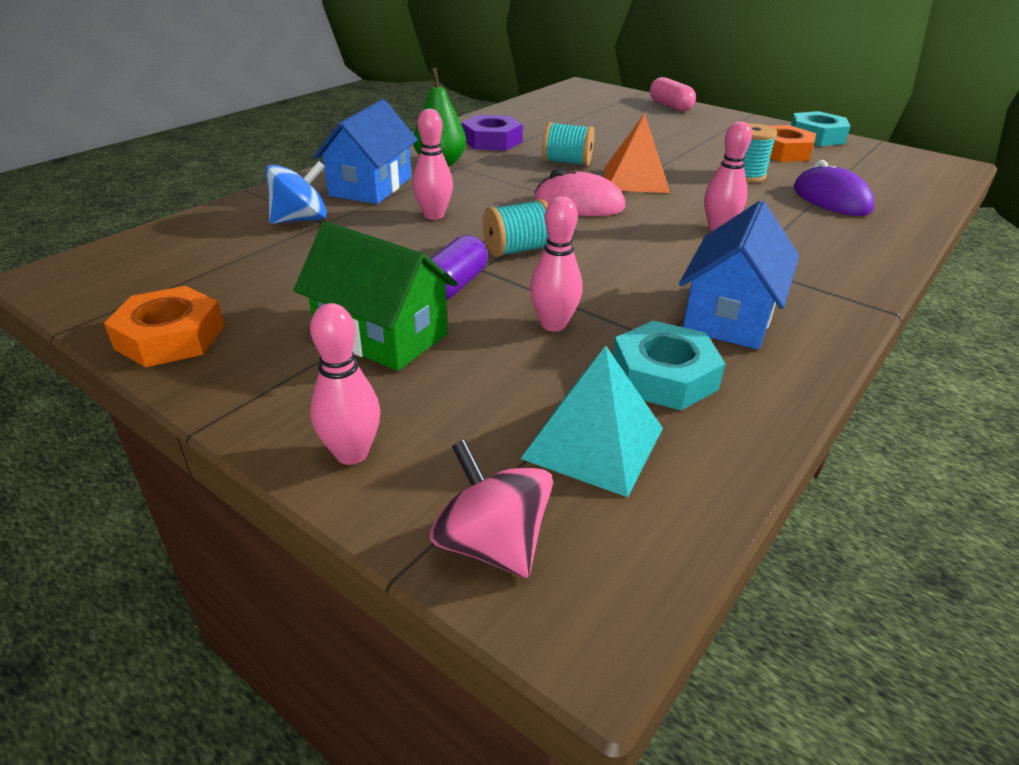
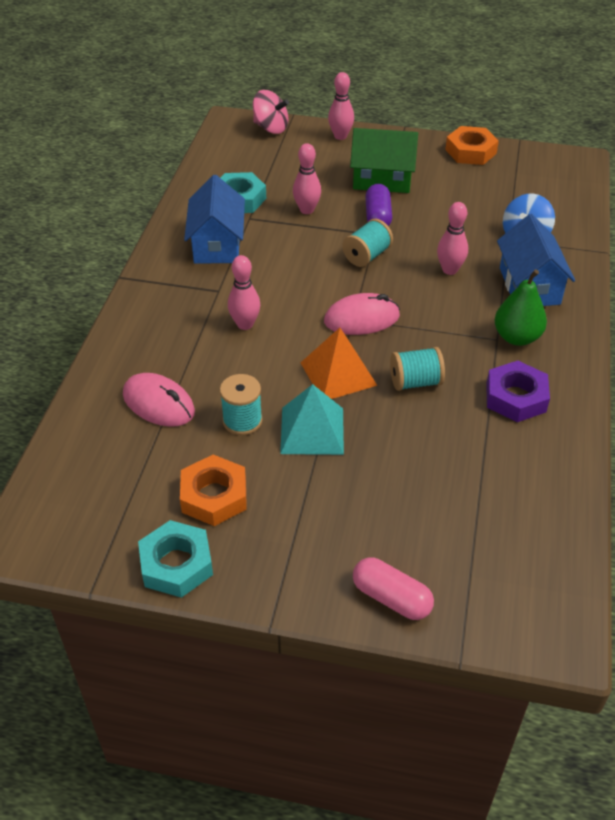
camera: 155 degrees right, 10 degrees up
(593, 442) = (255, 164): turquoise pyramid -> turquoise pyramid (312, 430)
(831, 199) = (158, 404): purple mouse -> pink mouse

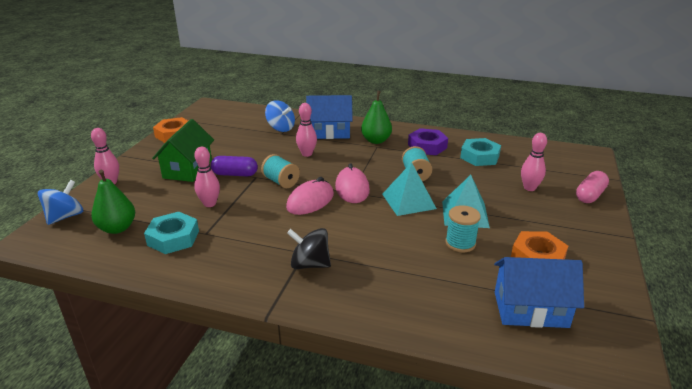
camera: 85 degrees left, 15 degrees down
(158, 404) = (447, 286): pink mouse -> pink mouse (310, 201)
(176, 564) = (606, 275): turquoise nut -> turquoise nut (479, 156)
(197, 296) = (310, 264): none -> black spinning top
(217, 244) = (238, 252): blue house -> blue house (530, 309)
(245, 324) = (351, 239): pink bowling pin -> pink bowling pin (529, 188)
(253, 162) = (117, 228): none -> green pear
(271, 128) = (65, 216): pink spinning top -> blue spinning top
(338, 374) = (408, 201): orange pyramid -> turquoise pyramid

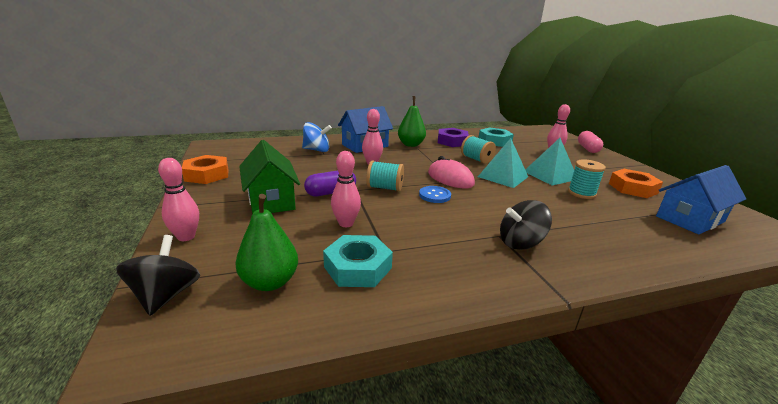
camera: 35 degrees left, 5 degrees down
(65, 216) = (166, 295): blue spinning top -> black spinning top
(310, 201) = (434, 195): pink mouse -> blue button

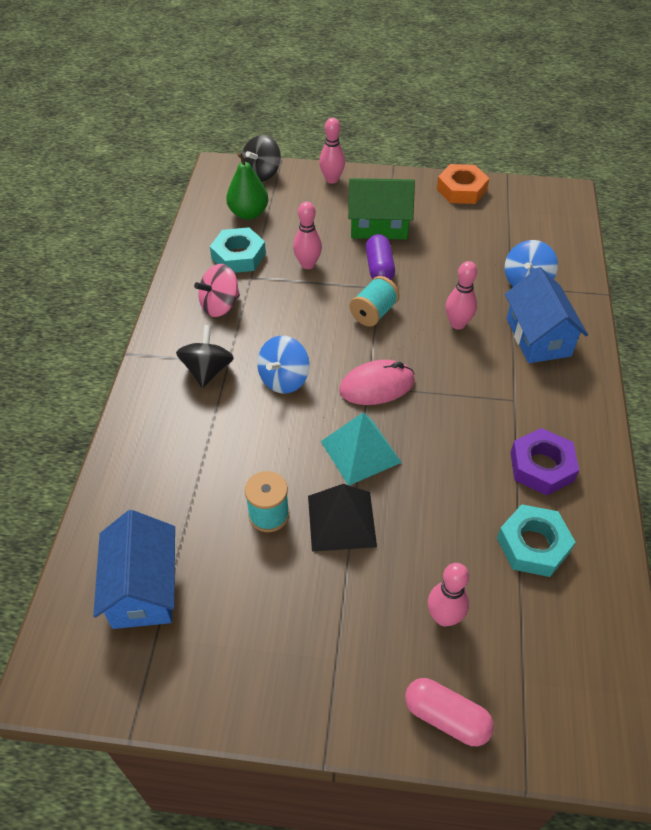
camera: 115 degrees right, 25 degrees up
(166, 295) = (262, 174): black spinning top -> black spinning top turned 105 degrees clockwise
(411, 144) = (533, 397): green pear -> none
(434, 195) = (335, 349): blue button -> none
(441, 258) = (220, 305): none -> pink spinning top
(476, 159) = (439, 455): turquoise spool -> none
(484, 208) = (284, 379): none -> blue spinning top
(550, 175) = (341, 521): turquoise pyramid -> black pyramid
(632, 188) = (248, 608): orange nut -> none

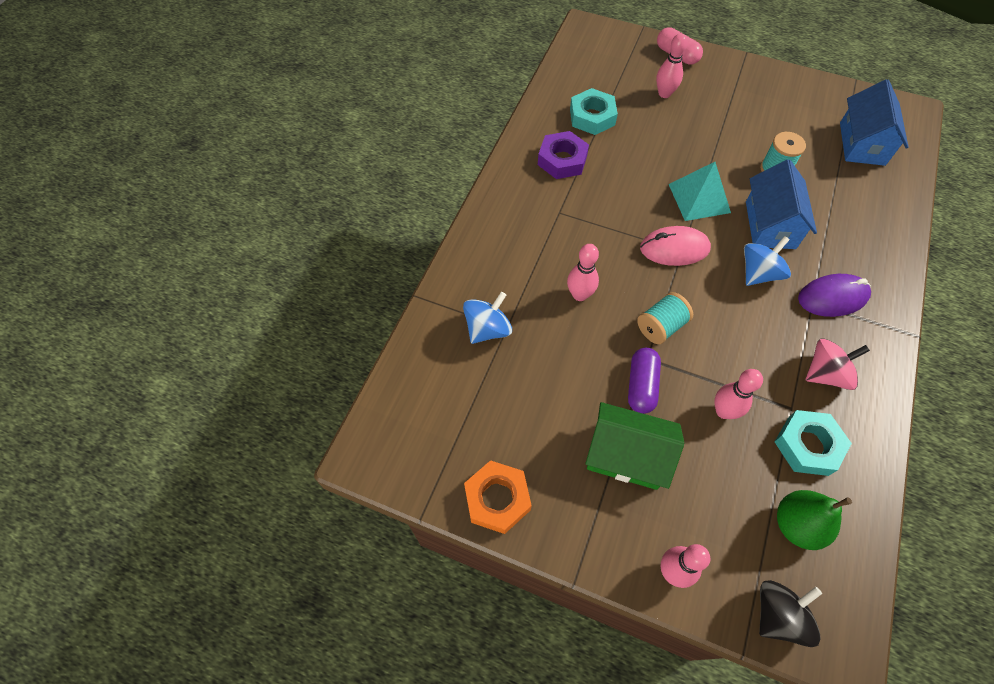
camera: 165 degrees left, 10 degrees up
(207, 371) = (832, 297): black spinning top -> purple mouse
(341, 521) = (721, 155): black pyramid -> none
(538, 337) = (509, 264): blue house -> blue house (770, 225)

